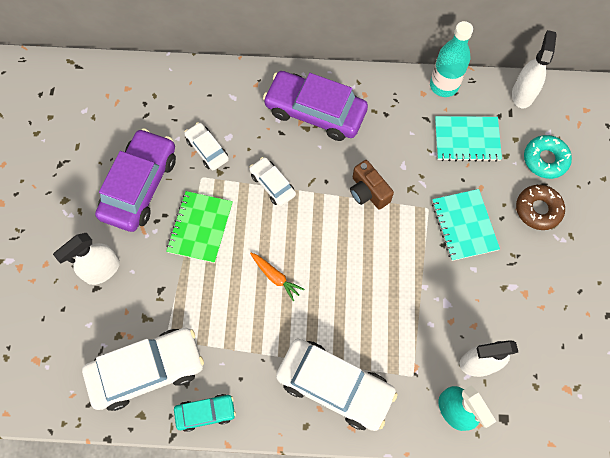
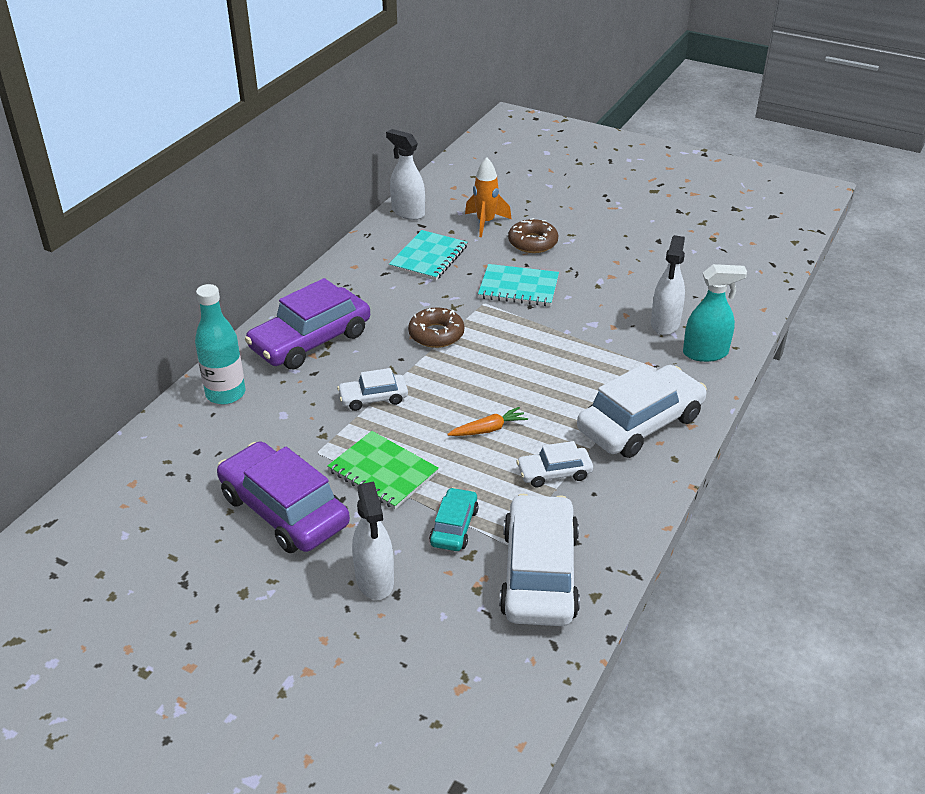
camera: 65 degrees left, 30 degrees down
(205, 413) = (621, 535): turquoise car -> turquoise car (454, 527)
(207, 149) = (284, 436): white car -> white car (554, 473)
(368, 192) = (436, 334): brown camera -> brown donut
(444, 85) = (357, 251): turquoise bottle -> turquoise bottle (225, 394)
(545, 159) = (485, 223): turquoise donut -> orange rocket

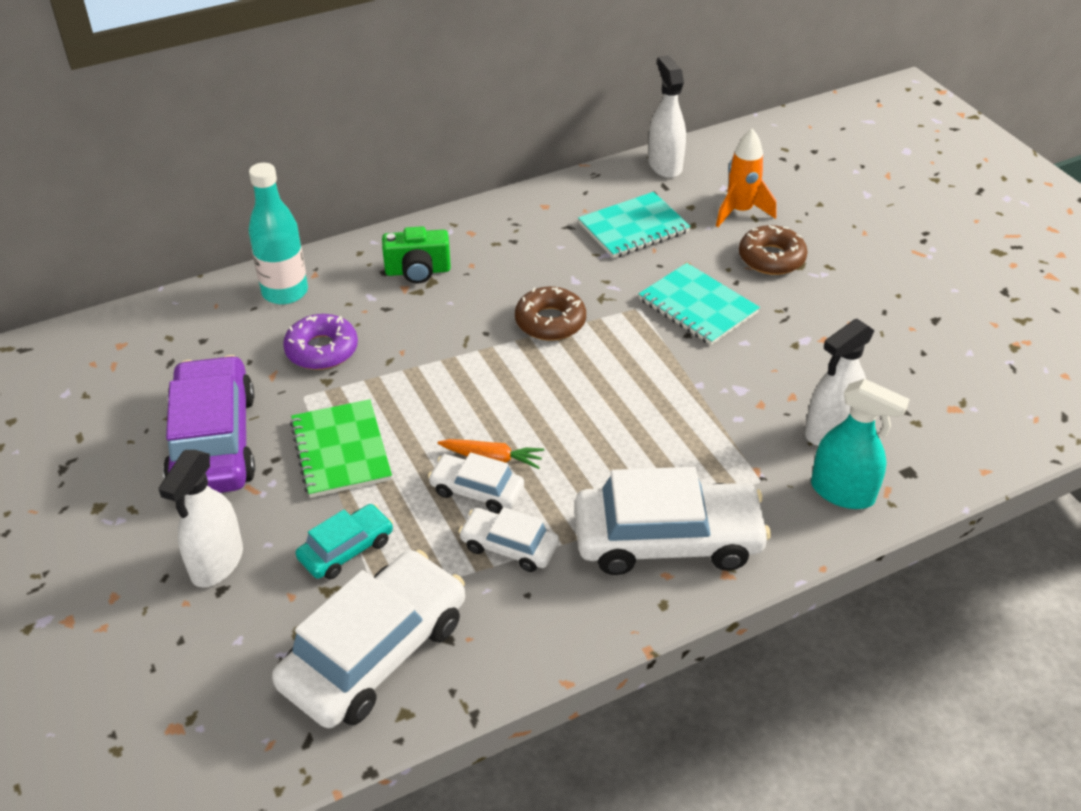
camera: 35 degrees right, 5 degrees up
(297, 418) = (322, 350): none -> purple donut
(310, 340) = (418, 271): purple car -> green camera
(373, 398) = (414, 364): white car -> white car (477, 490)

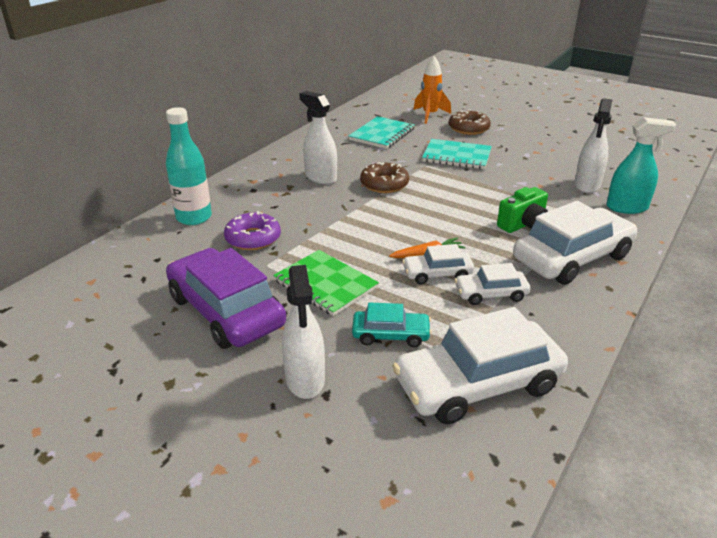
camera: 30 degrees left, 10 degrees down
(346, 549) = (390, 335): turquoise car -> turquoise car turned 75 degrees clockwise
(375, 652) = (477, 384): white car -> white car turned 120 degrees counterclockwise
(418, 271) = (275, 184): green camera -> green camera (523, 224)
(664, 165) = (367, 107): white spray bottle -> white spray bottle (320, 177)

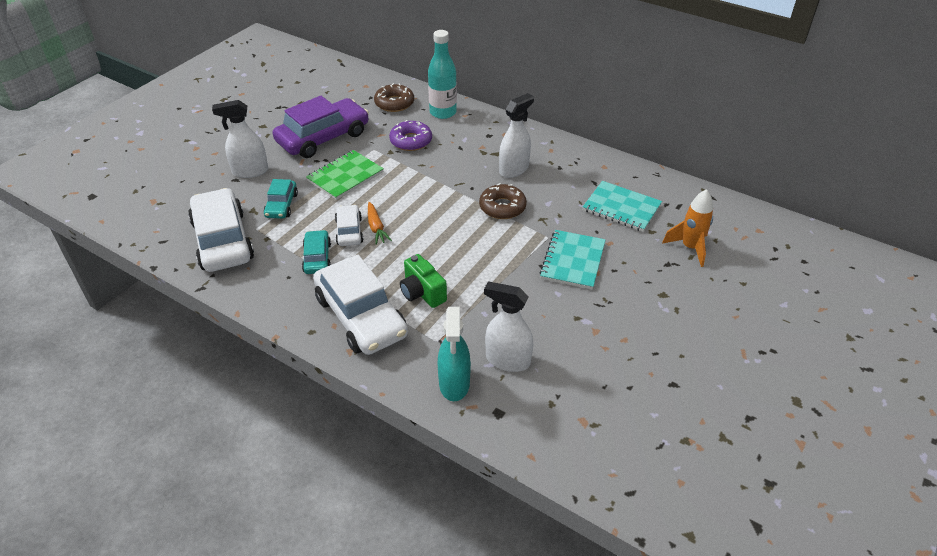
camera: 90 degrees right, 10 degrees up
(468, 128) = (656, 278): brown donut -> brown donut (394, 103)
(491, 294) = (317, 258): white car -> turquoise car

